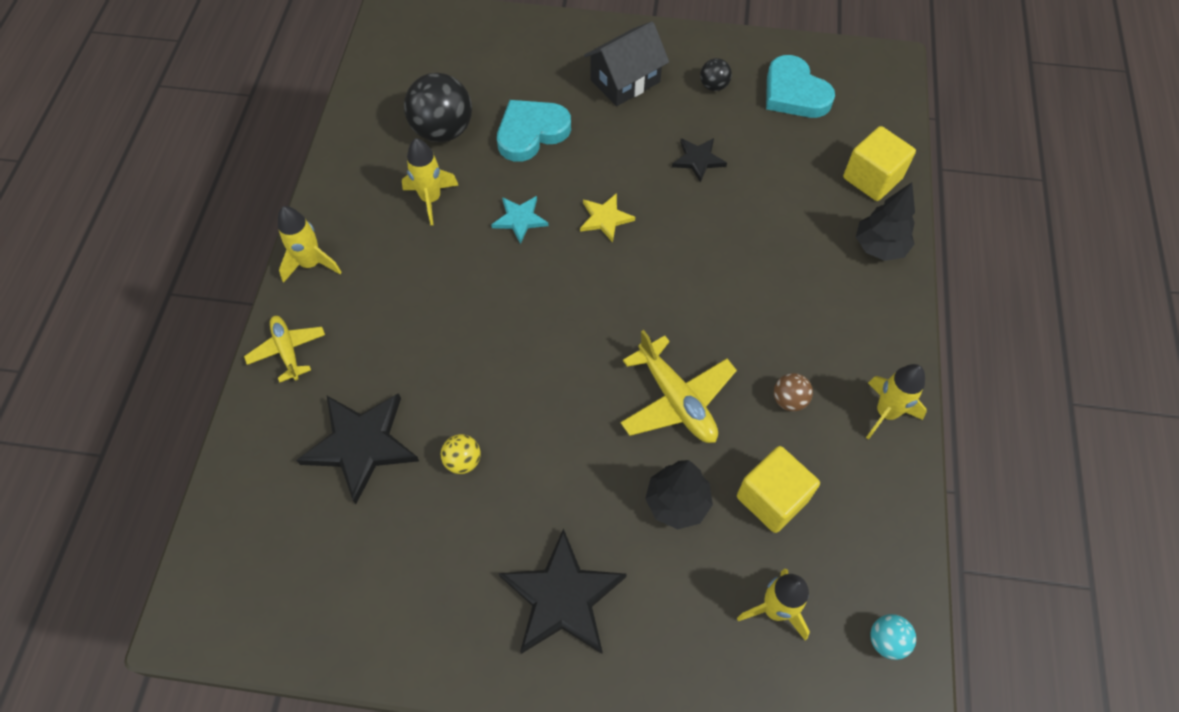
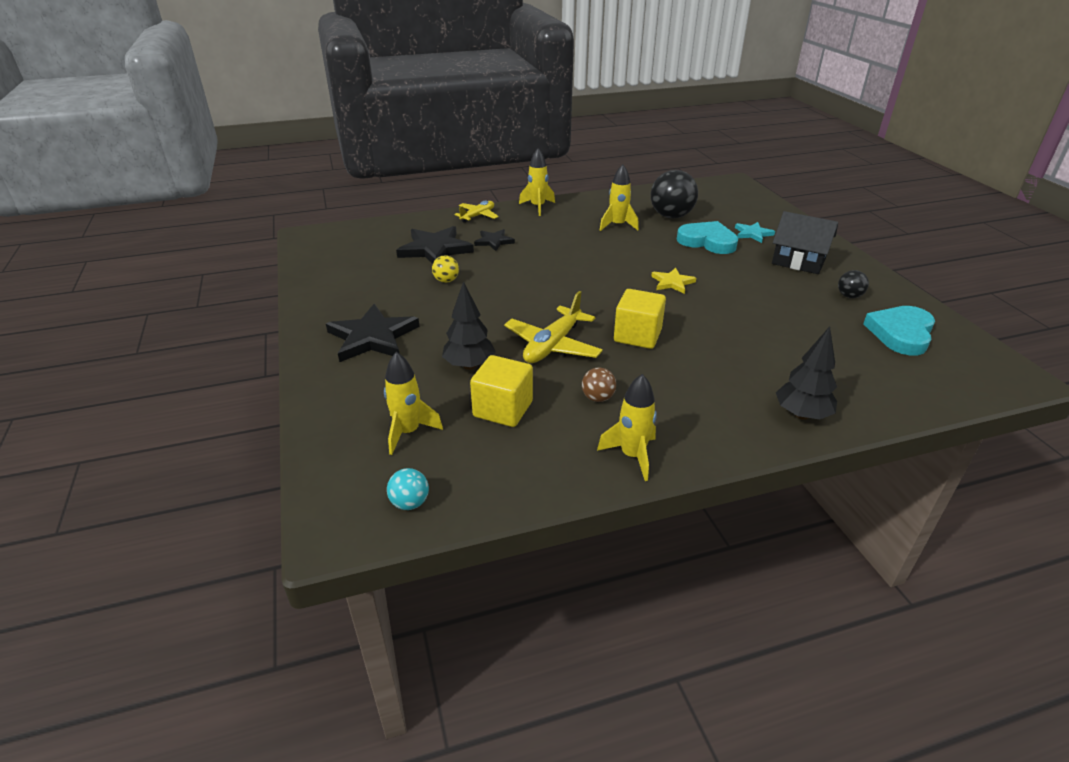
camera: 65 degrees right, 25 degrees down
(520, 219) = (636, 254): turquoise star -> turquoise star (752, 234)
(698, 160) = (770, 306): black star -> black star (494, 241)
(872, 178) = (871, 394): yellow cube -> yellow cube (637, 335)

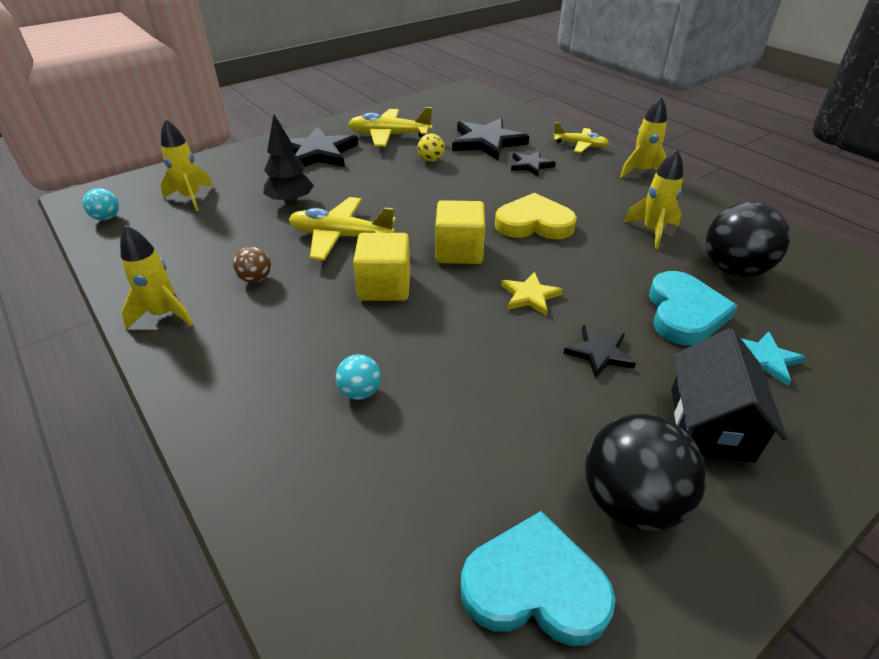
camera: 70 degrees right, 5 degrees up
(373, 292) = (389, 136): none -> yellow plane
(503, 409) = (228, 231): yellow cube -> yellow cube (459, 251)
(583, 260) = (534, 223): none -> yellow heart
(736, 275) = (599, 353): none -> black star
(756, 363) = (360, 392): none -> turquoise ball
(801, 415) = (252, 445): black tree -> none
(849, 296) = (630, 501): black ball -> black ball, size x2.04

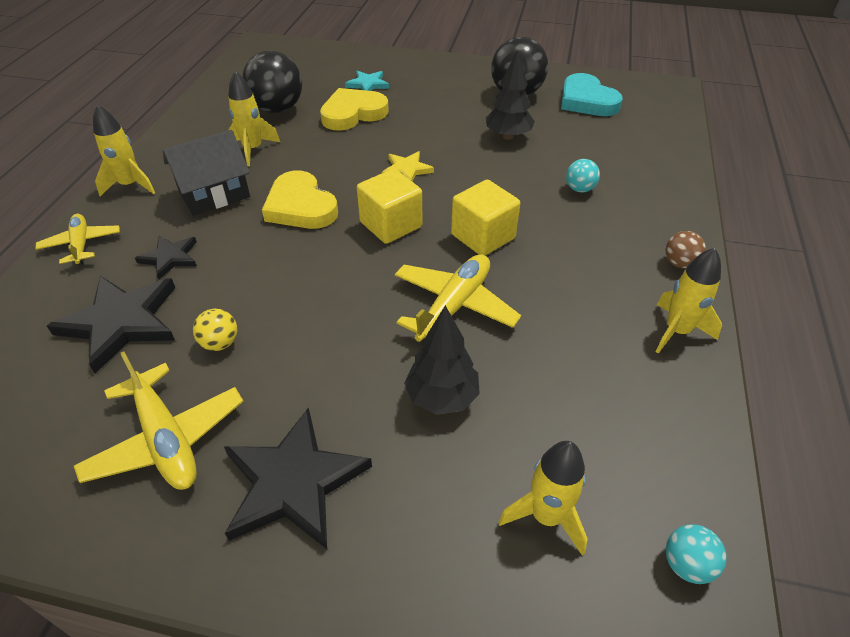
camera: 130 degrees left, 5 degrees up
(256, 279) = (572, 314): brown ball -> brown ball (679, 263)
(341, 237) = (454, 306): yellow plane -> yellow plane turned 120 degrees counterclockwise
(520, 407) = (508, 136): none -> black tree
(599, 353) = (430, 128): black star -> none
(684, 313) = (353, 113): turquoise heart -> yellow heart
(710, 424) = (440, 88): black house -> black house (214, 194)

